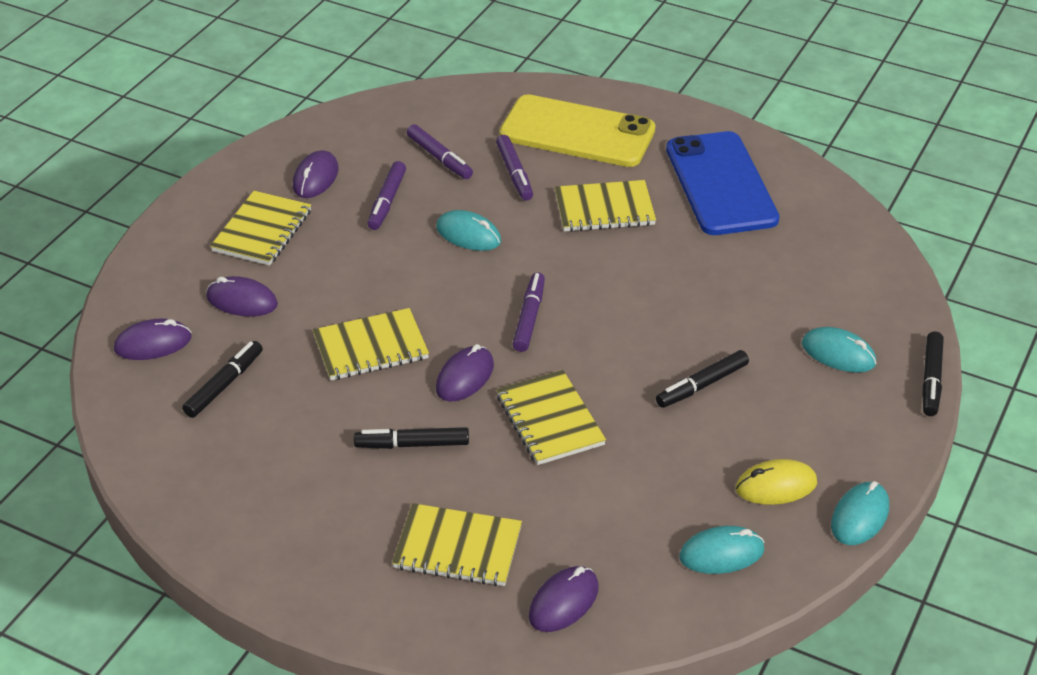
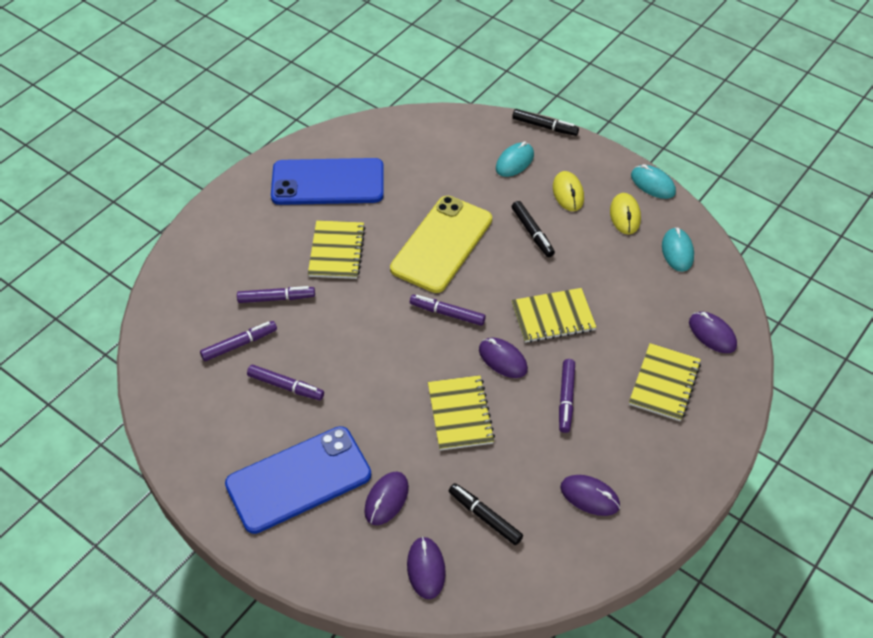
camera: 80 degrees left, 10 degrees up
(262, 231) = (298, 479): yellow notebook -> blue phone
(315, 178) = (237, 434): purple mouse -> purple mouse (589, 496)
(412, 445) = (566, 399): black marker -> purple marker
(468, 235) = (343, 337): turquoise mouse -> none
(577, 132) = (237, 252): yellow phone -> yellow phone (442, 244)
(797, 417) = (568, 193): none -> yellow mouse

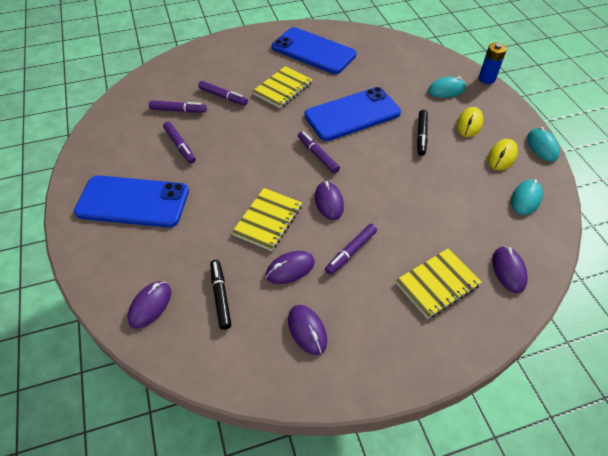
camera: 35 degrees right, 0 degrees up
(386, 499) = (170, 245): purple mouse -> purple mouse (290, 269)
(442, 244) = (352, 114): yellow phone -> blue phone
(544, 126) = (486, 79): black marker -> blue battery
(553, 317) = (389, 194): yellow notebook -> none

